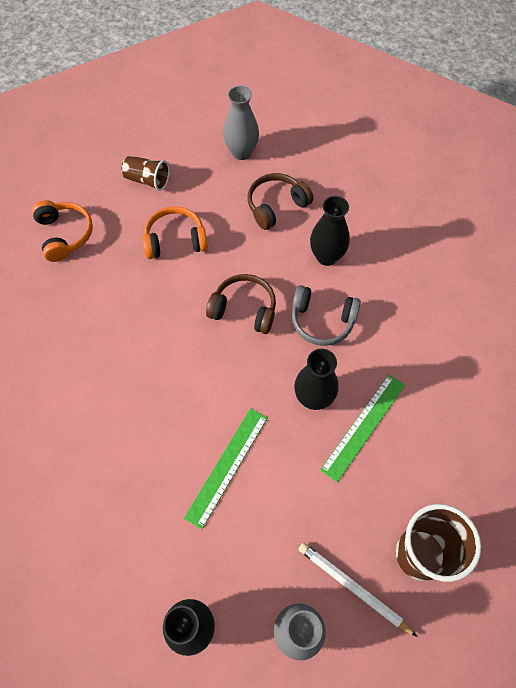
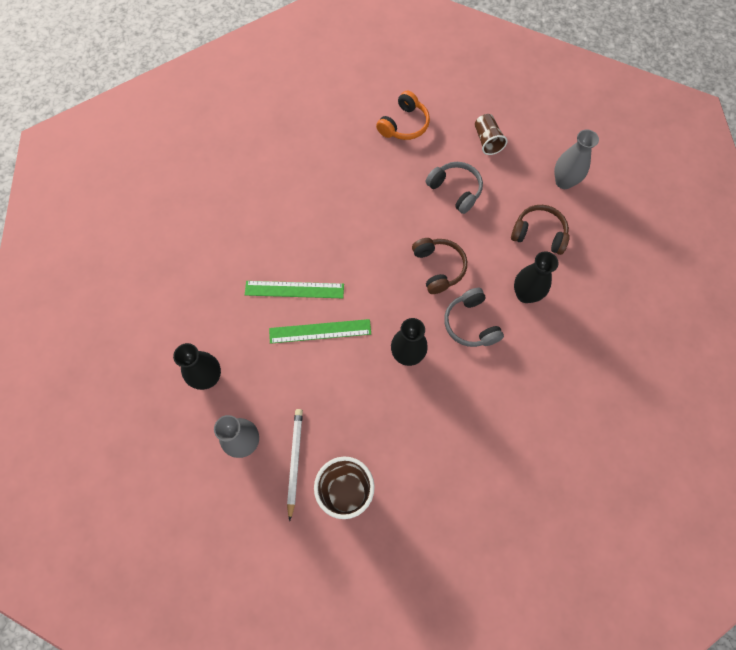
camera: 55 degrees right, 5 degrees up
(175, 240) = (455, 190): orange headphones -> grey headphones
(364, 426) = (411, 401): green ruler -> green ruler (294, 289)

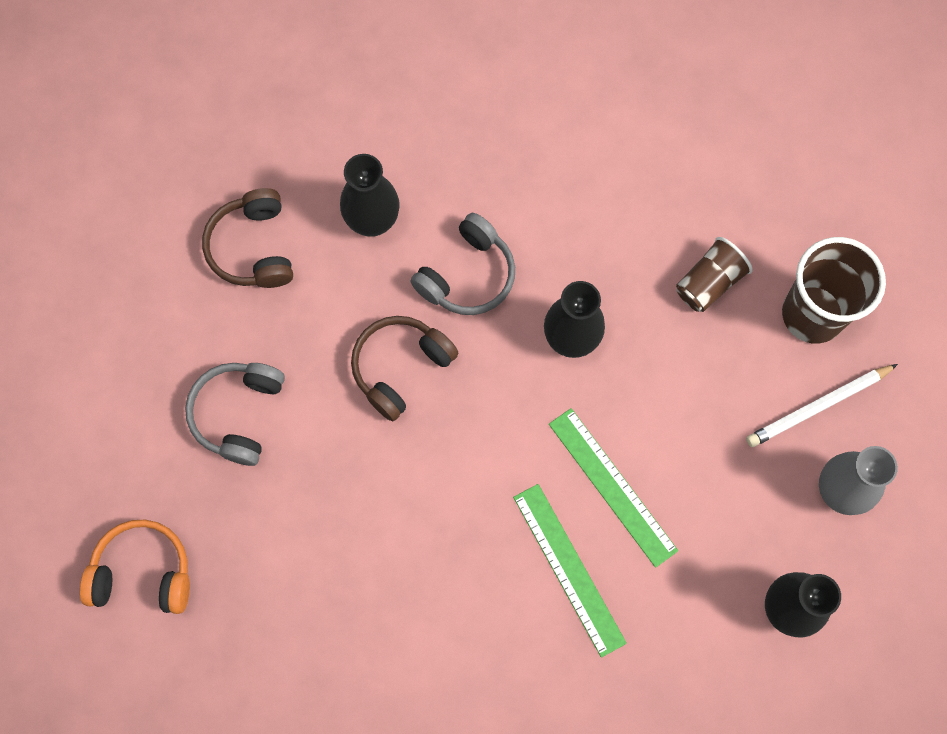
camera: 120 degrees left, 5 degrees up
(487, 141) = (105, 411): brown cup -> brown cup (709, 283)
(564, 182) = (128, 252): grey vase -> none

